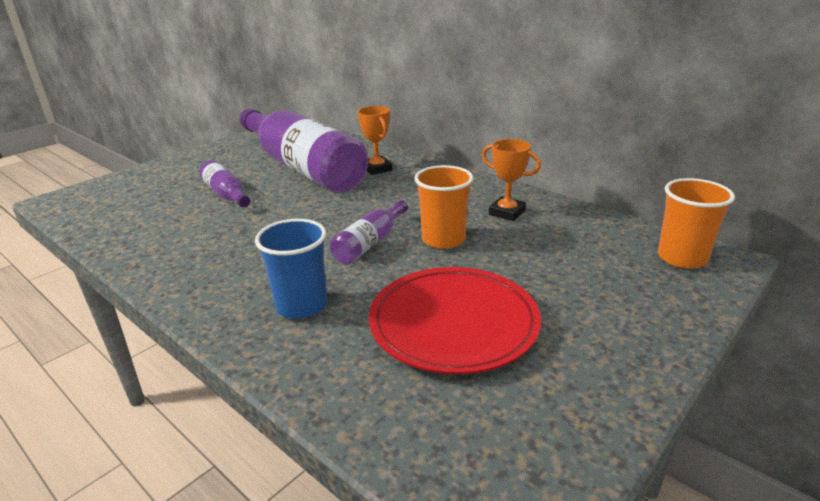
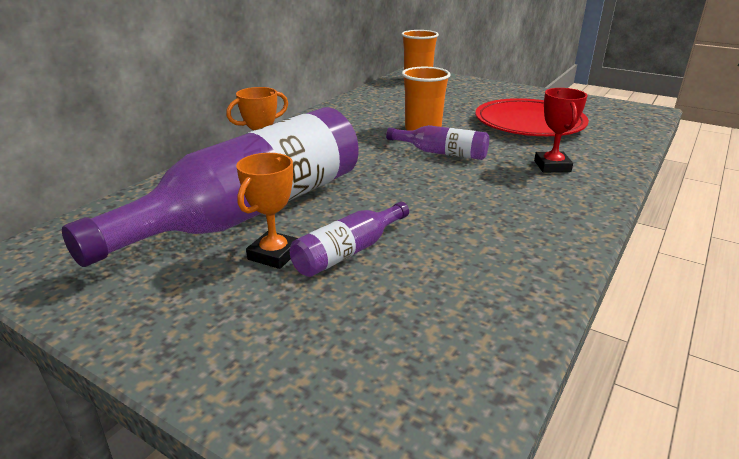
camera: 100 degrees left, 0 degrees up
(301, 305) = (552, 166): blue cup -> red trophy
(506, 212) = (368, 113): orange trophy -> orange trophy (274, 254)

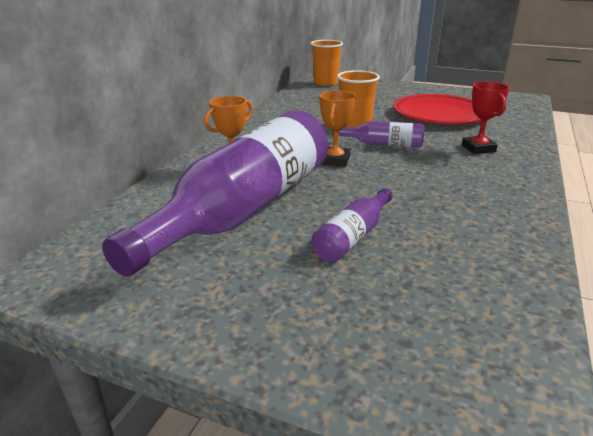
camera: 10 degrees left, 0 degrees up
(274, 254) = (289, 246): orange trophy -> orange trophy (335, 160)

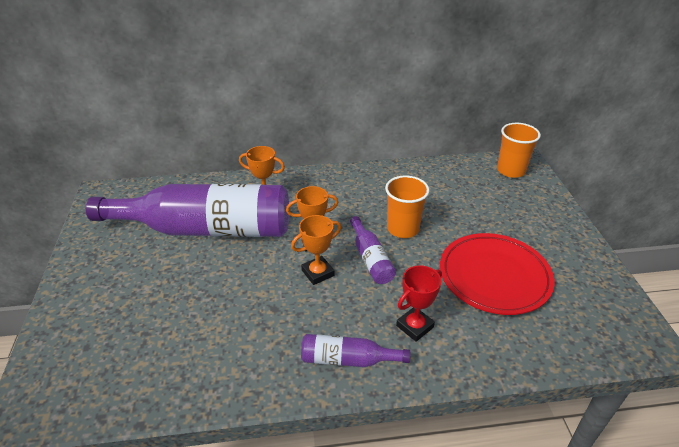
camera: 60 degrees right, 10 degrees up
(353, 236) = (193, 290): purple bottle -> purple bottle (348, 359)
(382, 168) = (318, 273): none -> orange trophy

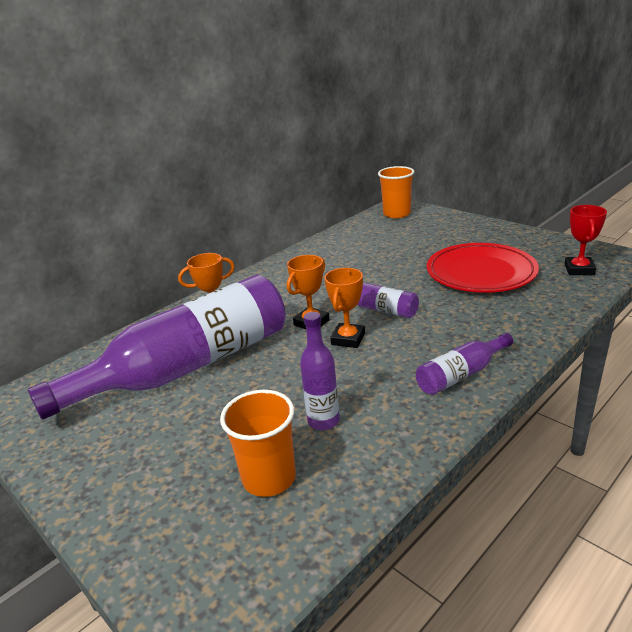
camera: 35 degrees left, 10 degrees down
(222, 328) = (323, 421): none -> purple bottle
(403, 228) = (372, 279): orange cup -> orange cup (269, 478)
(414, 326) = (475, 327): red trophy -> red trophy (579, 269)

